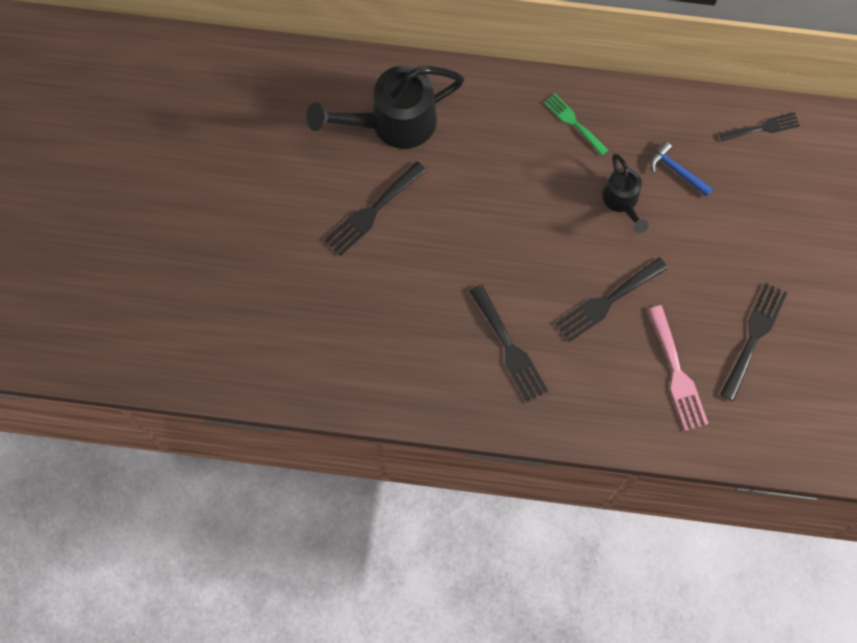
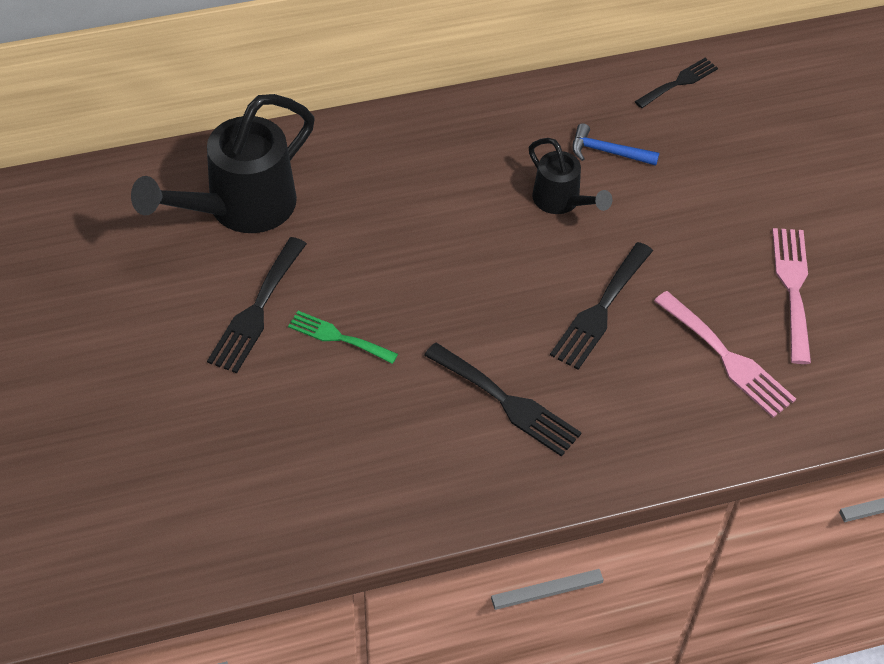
camera: 25 degrees left, 20 degrees down
(573, 122) = (461, 142): green fork -> green fork (337, 337)
(754, 336) = (792, 288): black fork -> pink fork

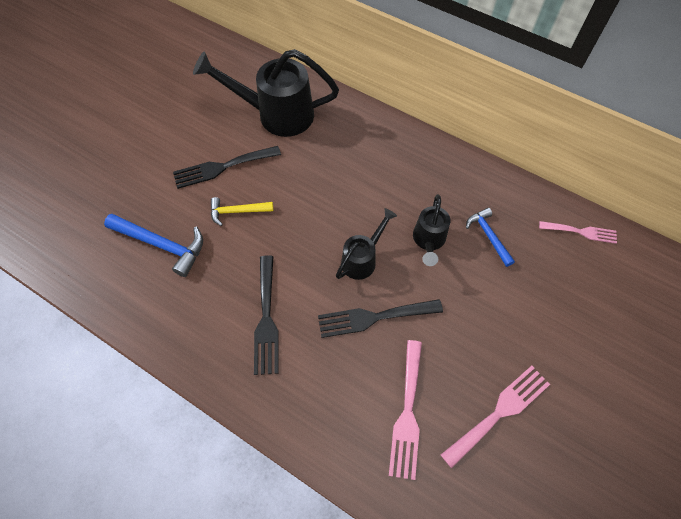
camera: 50 degrees right, 10 degrees up
(303, 438) = (162, 245): none -> blue hammer
(337, 337) = (237, 211): green fork -> yellow hammer
(523, 270) = (362, 259): none -> black watering can
(679, 82) = (581, 232): black fork -> pink fork

